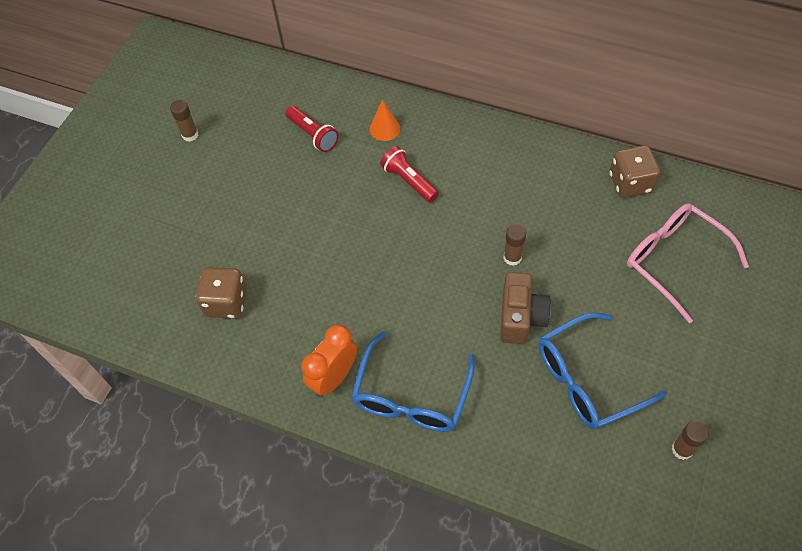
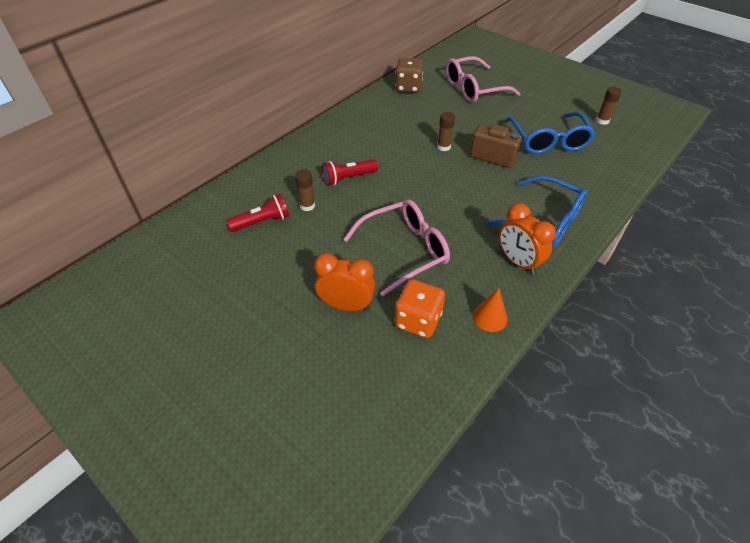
camera: 75 degrees left, 10 degrees down
(190, 135) = (194, 313): brown glue stick -> brown glue stick (307, 206)
(226, 302) = (418, 320): brown dice -> orange dice
(228, 240) = (346, 305): none -> orange clock
(314, 266) = (404, 251): none -> pink glasses
(384, 128) = (287, 179): orange cone -> orange cone (490, 317)

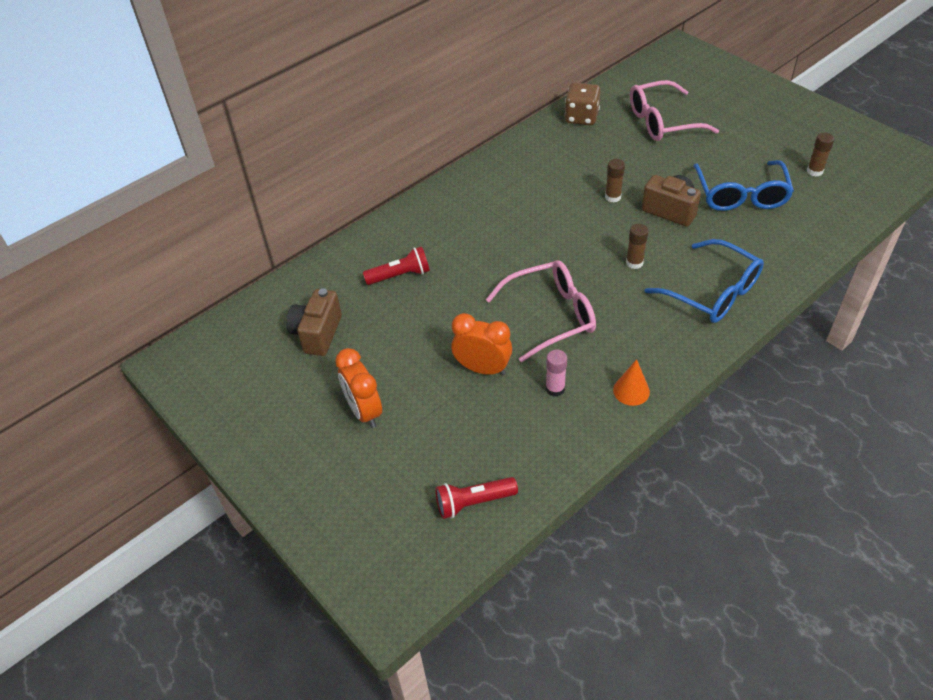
camera: 10 degrees right, 0 degrees up
(183, 281) = (317, 334): none -> brown camera
(307, 206) = (449, 260): brown glue stick -> brown glue stick (634, 263)
(348, 178) = (497, 230): red flashlight -> red flashlight (473, 502)
(418, 320) = (555, 389): orange dice -> pink glue stick
(518, 261) = (673, 335): orange clock -> orange clock (364, 411)

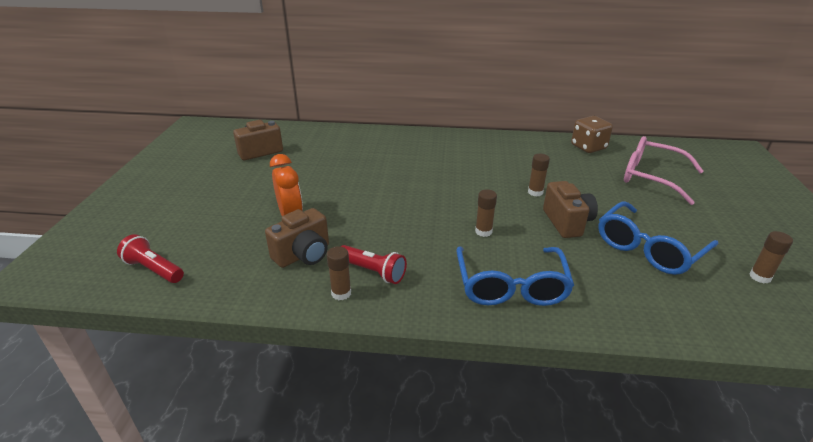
camera: 45 degrees right, 15 degrees down
(364, 411) = (208, 192): orange clock -> none
(400, 275) = (341, 154): red flashlight -> red flashlight (373, 272)
(550, 316) = (376, 220): pink glasses -> none
(555, 389) = (303, 255): pink glue stick -> brown camera
(631, 391) = (341, 293): orange cone -> brown glue stick

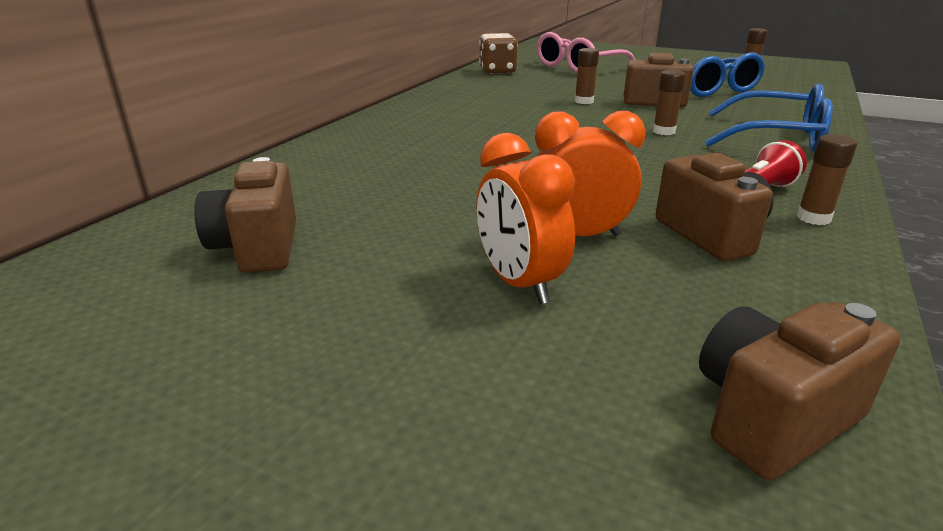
camera: 70 degrees left, 5 degrees down
(153, 269) = (772, 417): red flashlight -> brown camera
(241, 208) = (519, 283): none -> orange clock

